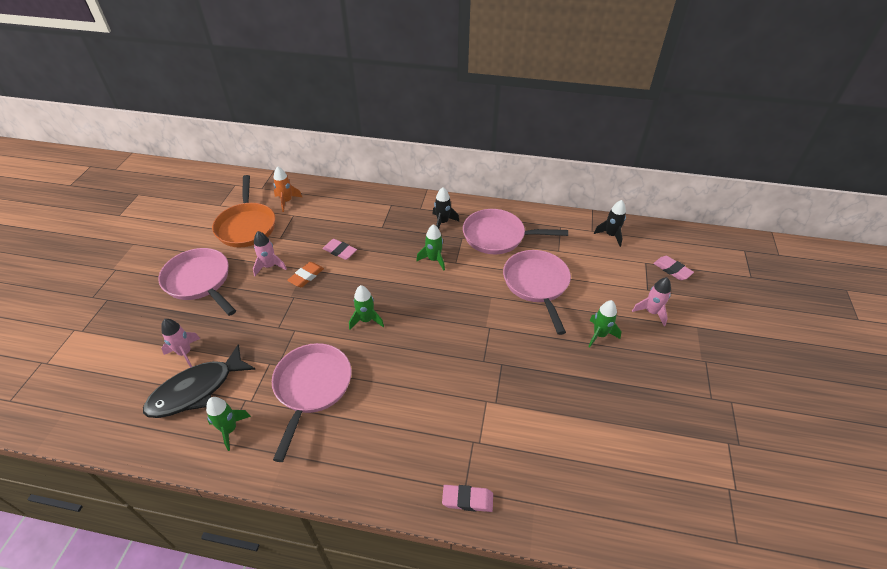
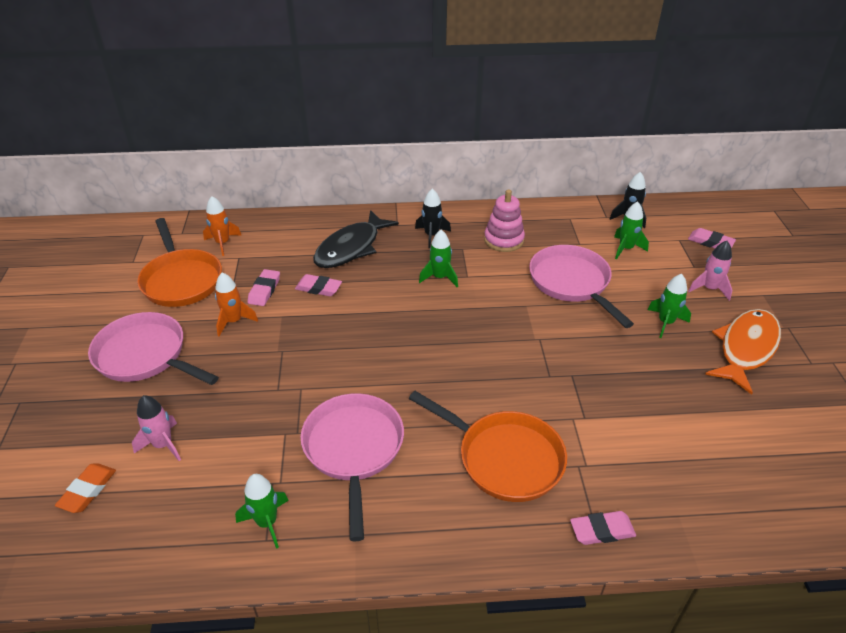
camera: 15 degrees left, 5 degrees down
(196, 390) = (199, 485): black fish -> black fish (351, 248)
(269, 266) = (234, 321): pink rocket -> orange rocket
(300, 245) = (264, 290): none -> pink eraser
(306, 276) = (288, 324): orange eraser -> orange eraser (88, 490)
(366, 320) = (388, 359): green rocket -> green rocket (626, 249)
(419, 421) = (504, 458): none -> orange pan
(498, 236) = (503, 240): pink pan -> pink stacking toy
(658, 372) = (745, 349): none -> orange fish

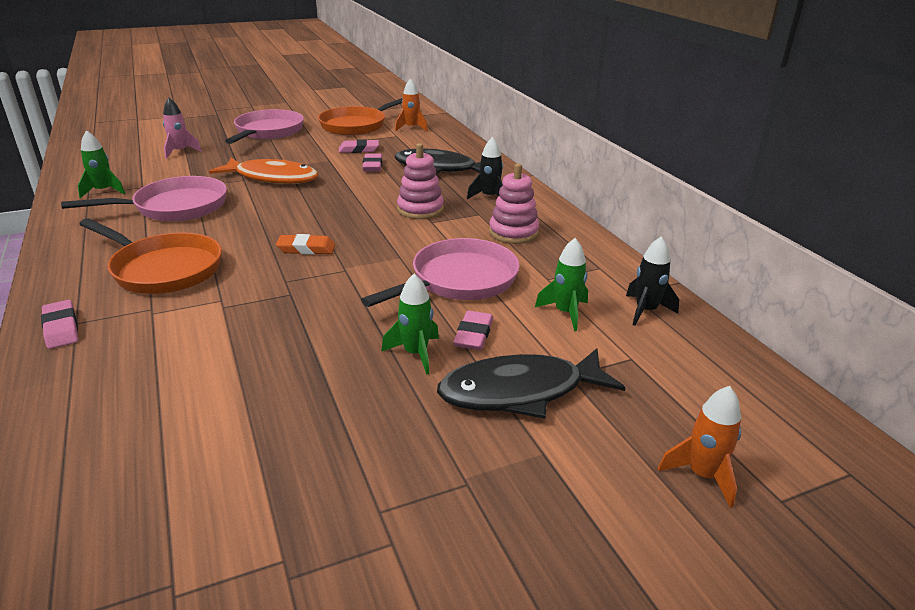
camera: 70 degrees right, 10 degrees down
(88, 490) = (141, 142): orange eraser -> orange eraser (306, 249)
(234, 321) = (315, 147): orange rocket -> orange rocket (702, 475)
(440, 277) = (420, 209): green rocket -> pink stacking toy
(504, 458) = (163, 269): orange pan -> orange pan turned 75 degrees counterclockwise
(709, 289) = (520, 391): pink rocket -> black fish
(710, 242) = (653, 390): pink eraser -> pink eraser (473, 335)
(745, 349) = (388, 431): orange fish -> orange fish (272, 178)

